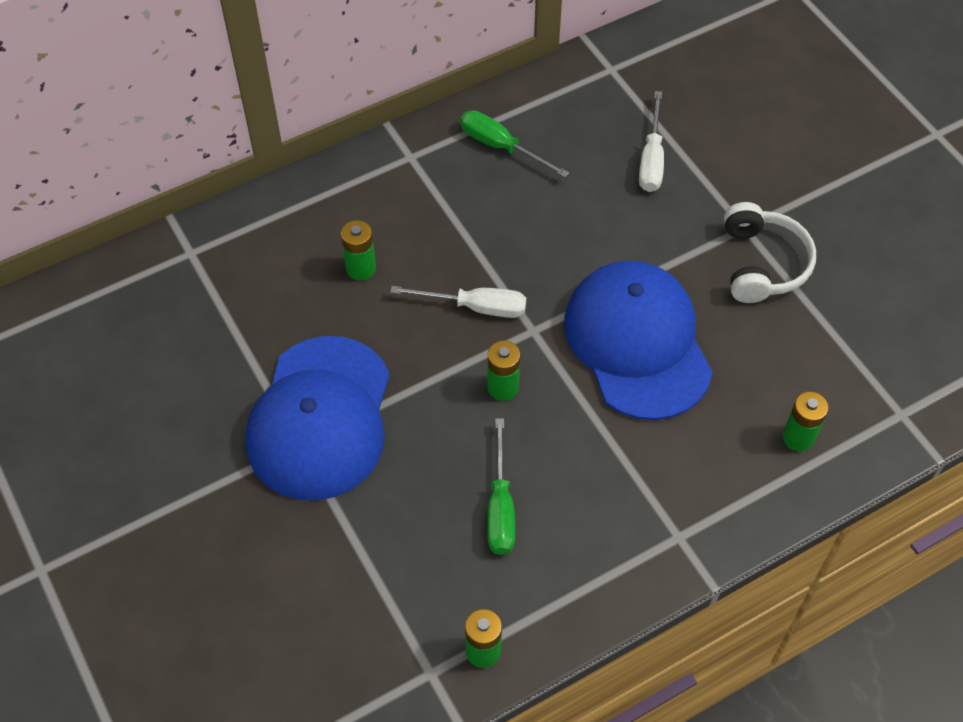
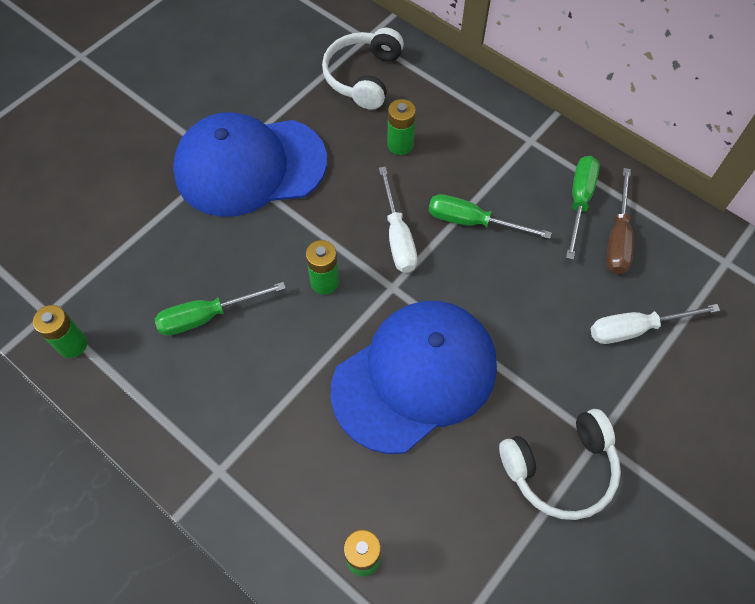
camera: 70 degrees right, 5 degrees up
(247, 273) = (363, 77): none -> white headphones
(486, 239) = (472, 222): none -> green screwdriver
(553, 134) = (617, 238): none -> brown screwdriver

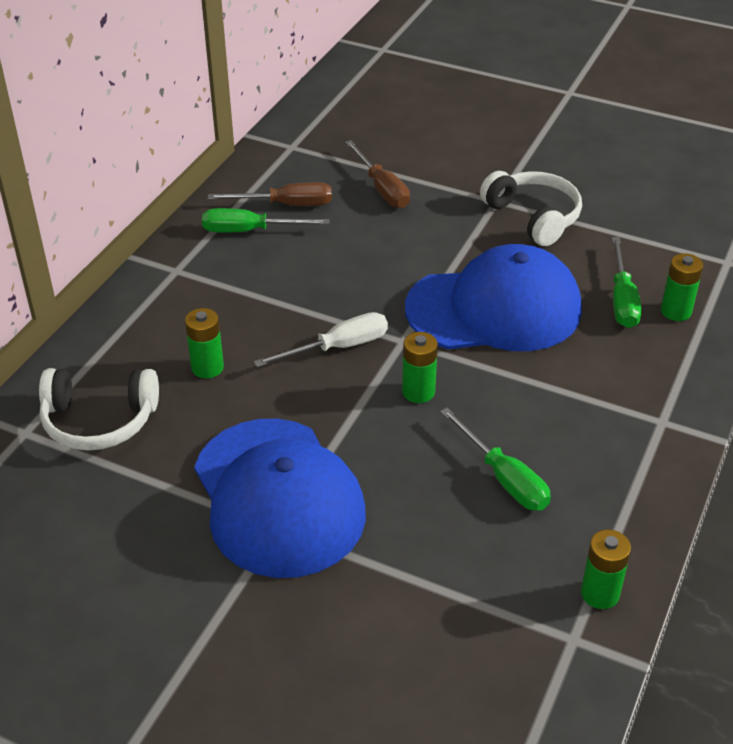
camera: 105 degrees left, 20 degrees down
(415, 376) = (494, 309): blue cap -> blue cap turned 135 degrees clockwise
(472, 222) = (300, 297): green screwdriver -> green screwdriver (622, 299)
(635, 329) = (382, 189): white screwdriver -> brown screwdriver

